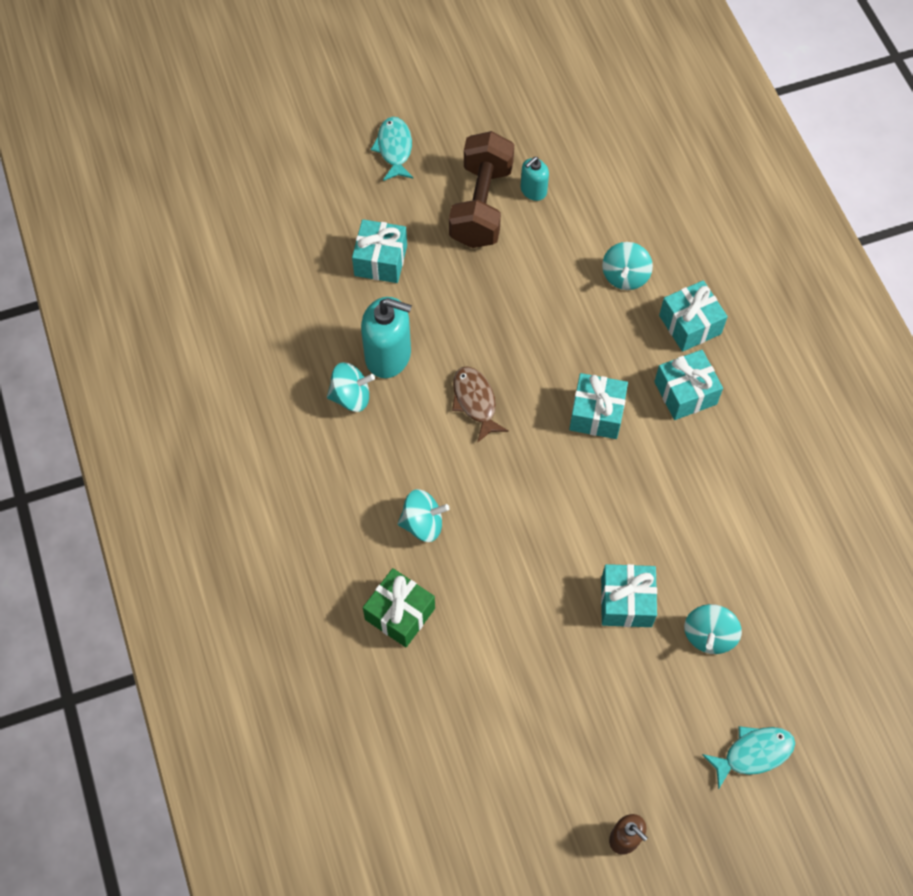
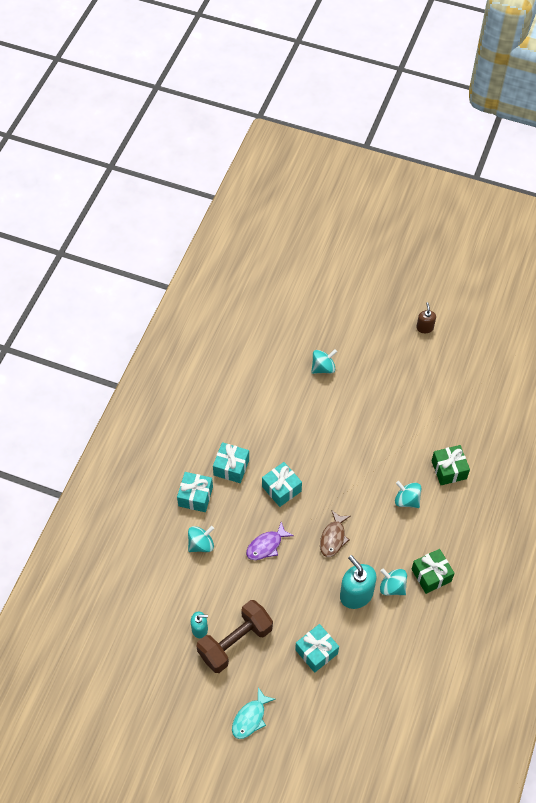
camera: 140 degrees left, 5 degrees down
(313, 447) = (431, 575): none -> green gift
(547, 332) = (266, 545): none -> purple fish
(626, 602) = (345, 404): turquoise gift -> none
(753, 753) = (347, 318): turquoise fish -> none

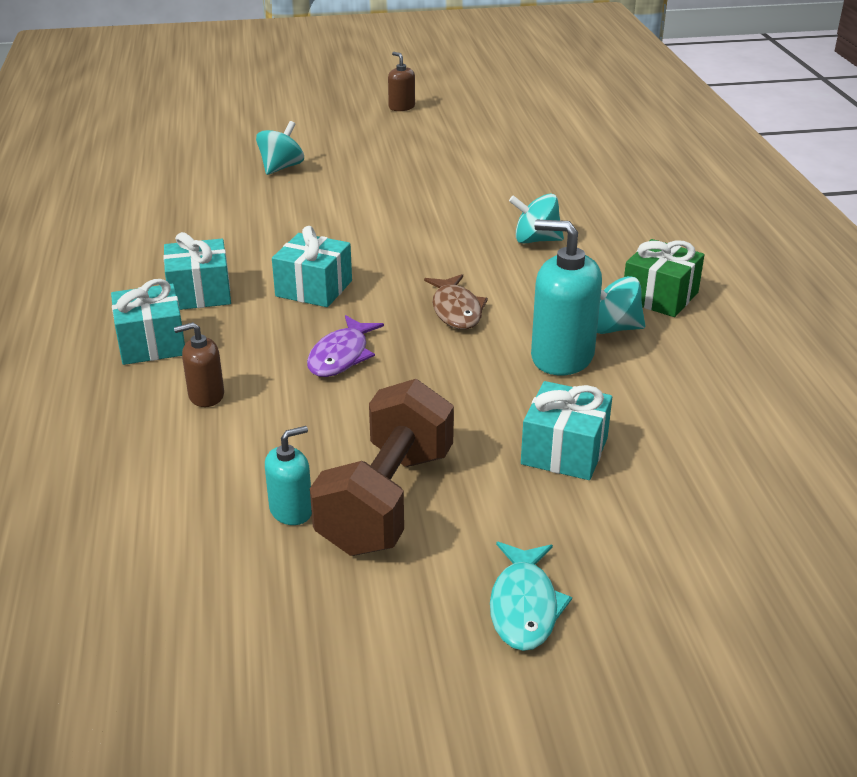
camera: 30 degrees left, 25 degrees down
(201, 544) = (206, 395): turquoise spinning top -> brown soap dispenser
(449, 470) = (566, 198): green gift -> none

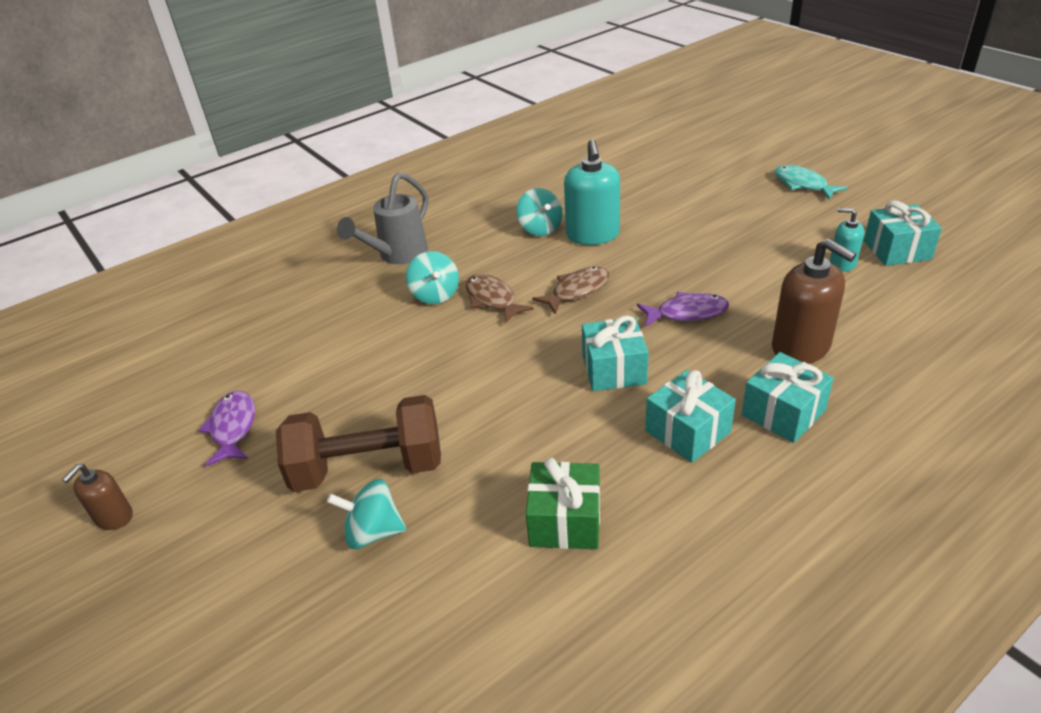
camera: 115 degrees left, 5 degrees up
(206, 395) = (801, 347): brown soap dispenser -> brown soap dispenser, size x1.82
(386, 500) = (792, 240): brown dumbbell -> brown dumbbell (368, 468)
(444, 142) = (233, 428): none -> purple fish
(494, 264) = (492, 299): none -> brown fish
(524, 606) = (803, 184): turquoise fish -> turquoise fish turned 105 degrees counterclockwise
(564, 451) = (683, 207): turquoise gift -> turquoise gift (897, 250)
(635, 237) = (397, 255): none -> grey watering can
(660, 296) = (482, 224): green gift -> green gift (565, 521)

